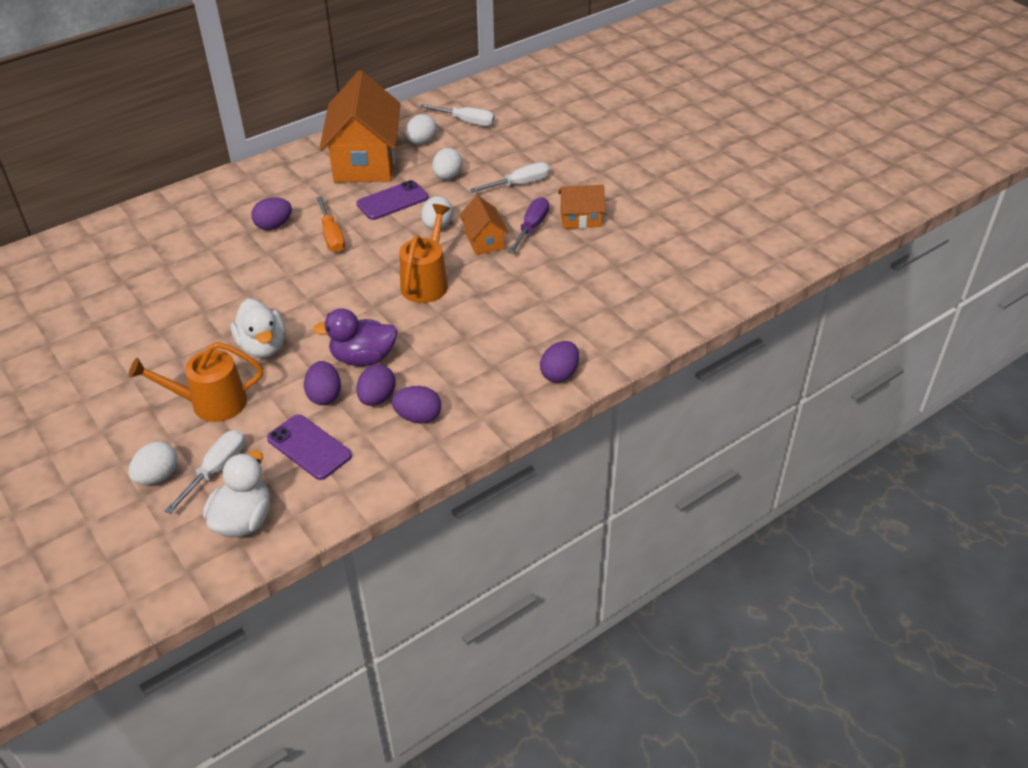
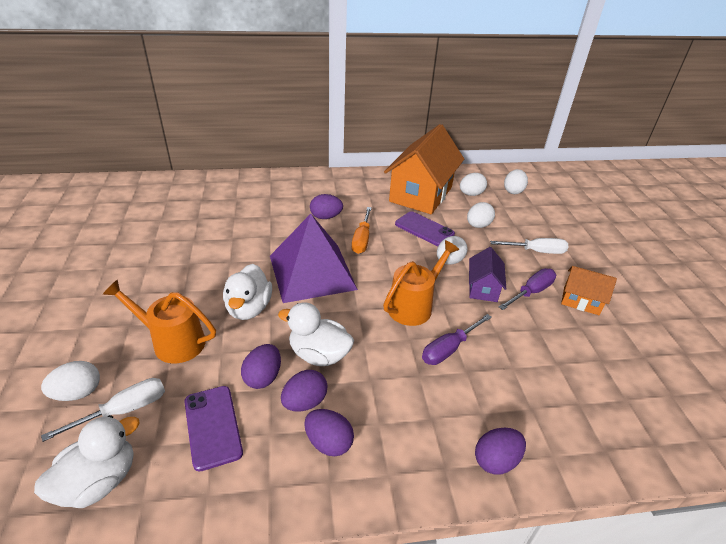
camera: 25 degrees right, 5 degrees down
(302, 289) = (312, 272): none -> purple pyramid
(363, 358) = (319, 354): purple duck -> white duck
(392, 201) = (424, 229): purple phone -> purple phone turned 45 degrees clockwise
(466, 122) = (513, 191): white screwdriver -> white egg
(480, 307) = (449, 349): none -> purple screwdriver
(484, 241) = (483, 288): orange house -> purple house

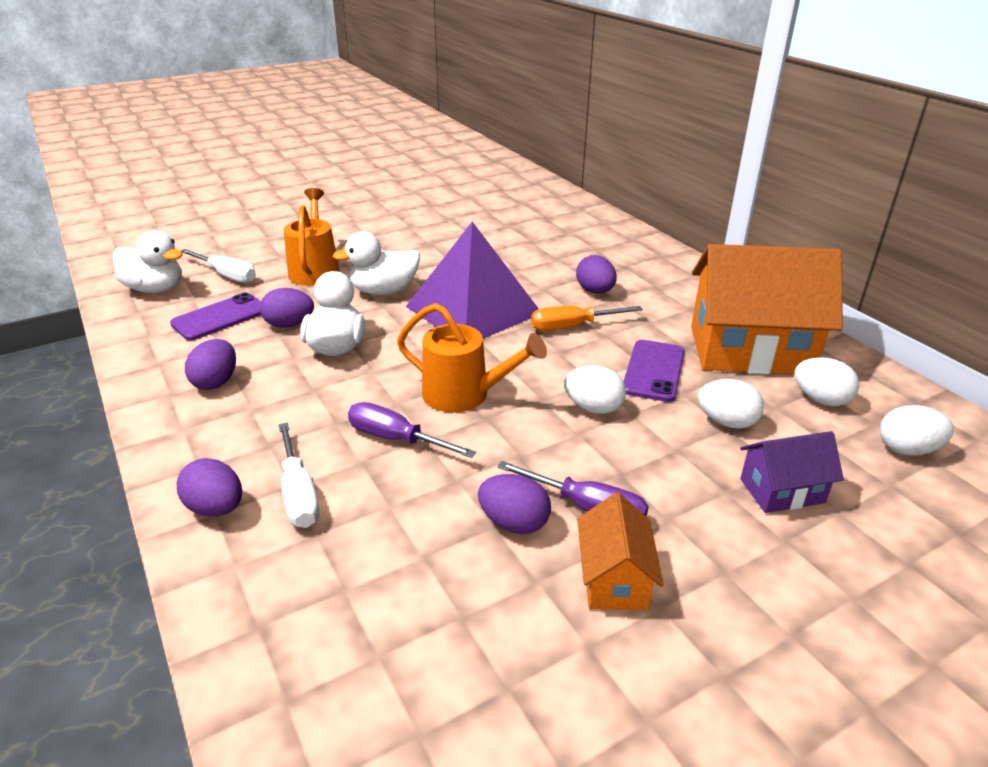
camera: 70 degrees right, 5 degrees down
(78, 393) = (239, 253): white egg -> none
(305, 402) = (265, 355): purple egg -> purple egg (514, 523)
(483, 288) = (554, 451): purple house -> purple house (782, 491)
(536, 251) = (720, 502): white screwdriver -> white screwdriver (298, 493)

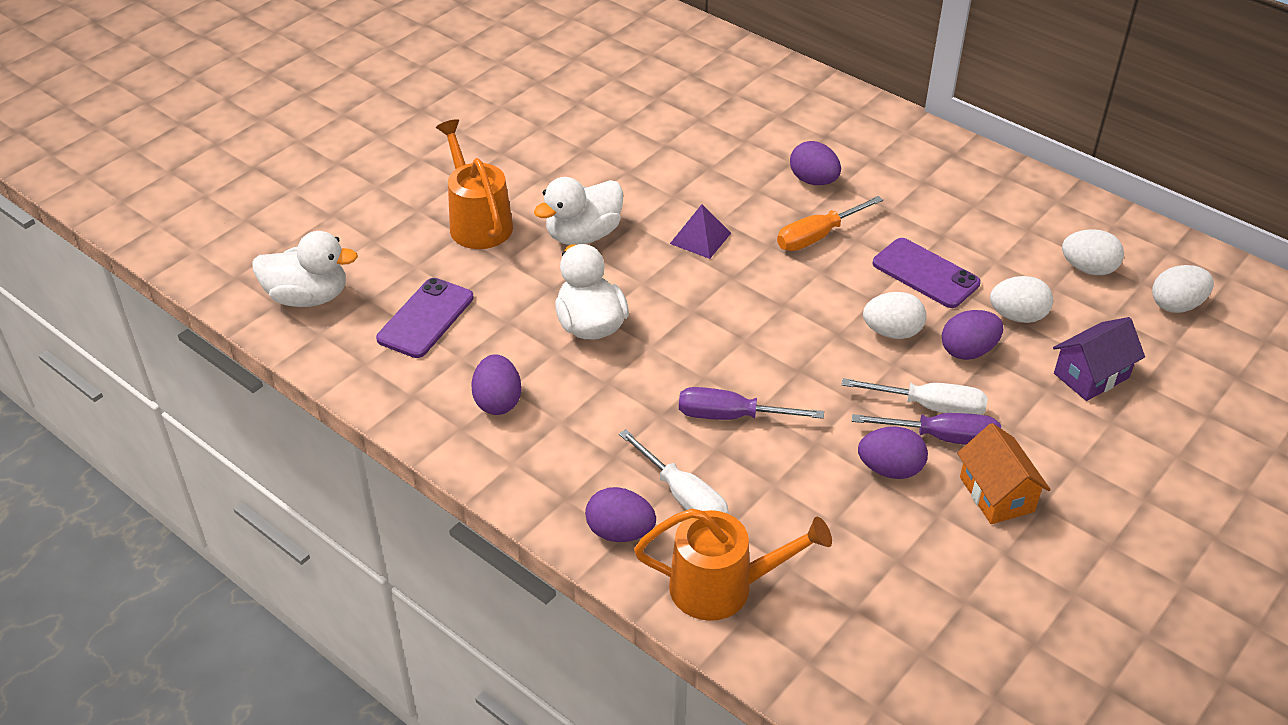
camera: 20 degrees left, 10 degrees up
(227, 275) = (377, 256): white screwdriver -> white screwdriver (929, 406)
(289, 325) = (514, 308): purple egg -> purple egg (968, 351)
(465, 395) = (763, 349): orange watering can -> orange watering can (723, 587)
(473, 309) = (700, 238): purple pyramid -> purple pyramid, size x0.41
(654, 371) = (925, 273): purple phone -> purple phone turned 45 degrees counterclockwise
(750, 350) = (1003, 224): orange house -> none

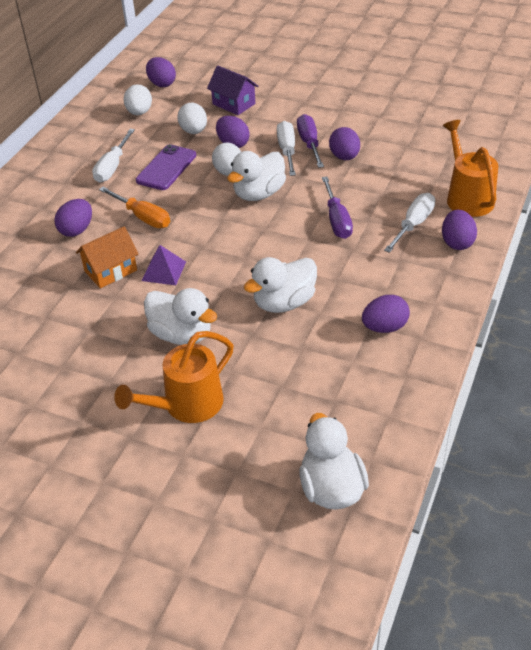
camera: 105 degrees left, 0 degrees up
(425, 318) = (320, 397): purple phone -> none
(827, 351) = (259, 194): none -> white duck
(945, 225) = (113, 167): none -> white screwdriver
(996, 494) = (341, 122): orange house -> orange house (111, 271)
(1176, 305) = (162, 84): white egg -> purple egg

